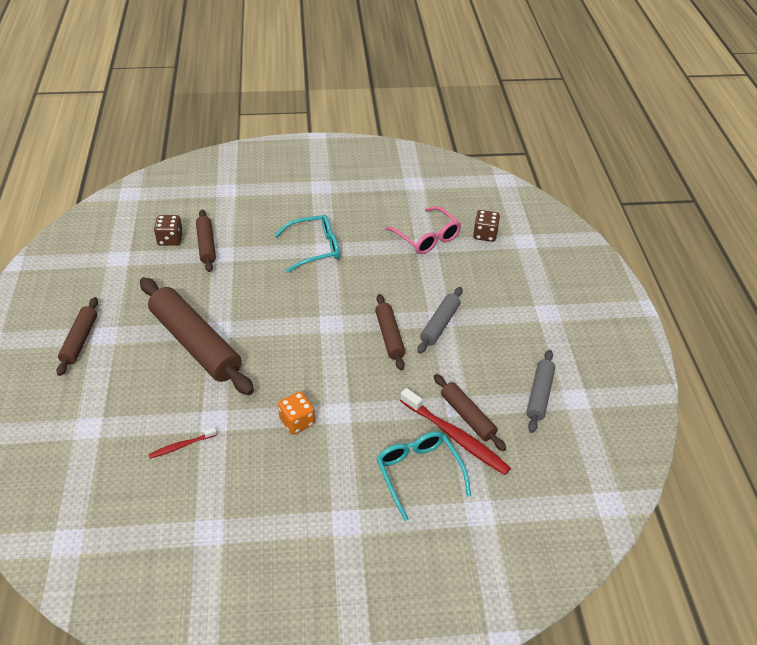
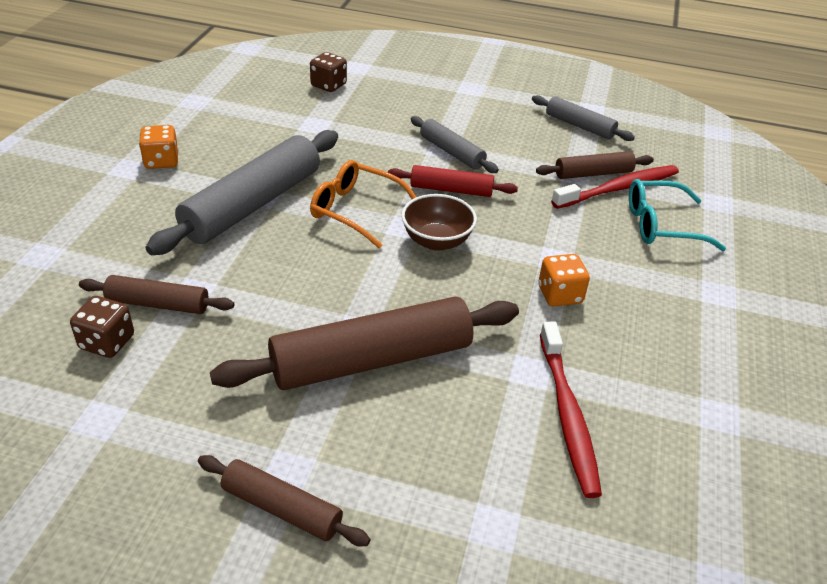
camera: 70 degrees left, 5 degrees down
(181, 446) = (567, 415): red toothbrush -> red toothbrush, size x1.96
(315, 248) = (253, 204): turquoise glasses -> grey rolling pin
(324, 343) = (436, 241): none -> brown bowl
(335, 295) = (355, 210): none -> orange glasses
(336, 196) = (161, 161): none -> orange dice
(389, 336) = (451, 190): brown rolling pin -> red rolling pin
(427, 238) = (303, 120): pink glasses -> none

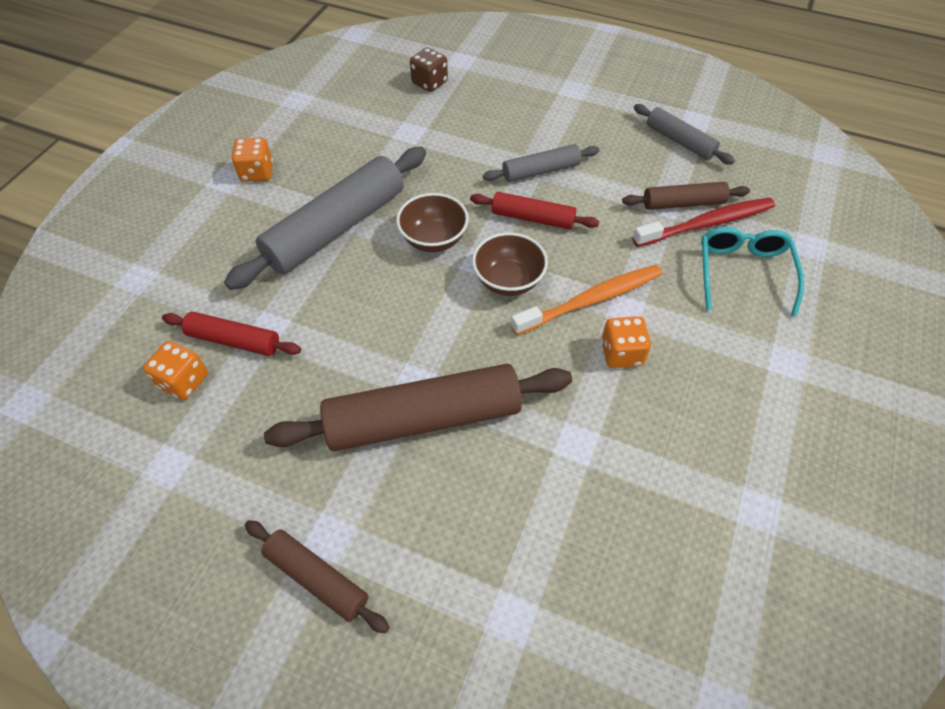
camera: 10 degrees right, 15 degrees up
(107, 342) = (184, 381): brown dice -> orange dice
(158, 304) = (234, 340): brown rolling pin -> red rolling pin
(355, 210) = (433, 239): orange glasses -> brown bowl
(451, 152) = (541, 171): grey rolling pin -> grey rolling pin turned 75 degrees counterclockwise
(521, 253) = (591, 300): none -> orange toothbrush
(567, 415) = (604, 497): red toothbrush -> none
(661, 225) = (743, 272): turquoise glasses -> turquoise glasses turned 90 degrees clockwise

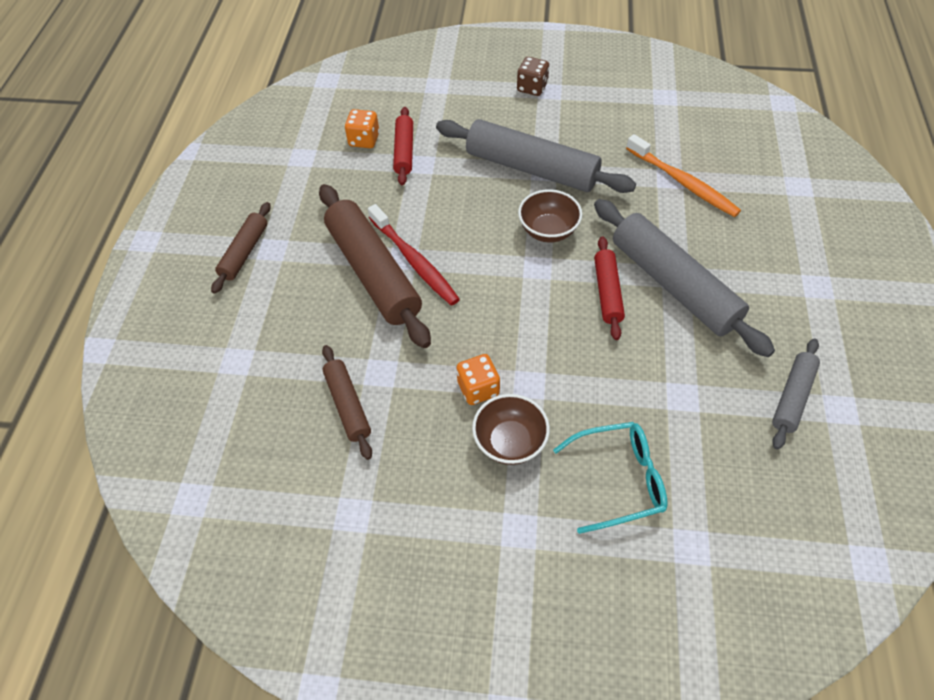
camera: 75 degrees right, 0 degrees up
(257, 172) = (566, 104): orange dice -> none
(429, 83) = (747, 172): brown dice -> brown dice (532, 88)
(508, 281) = (525, 291): brown bowl -> brown bowl (510, 442)
(541, 171) = (673, 285): grey rolling pin -> grey rolling pin, size x1.89
(591, 300) = (528, 355): orange toothbrush -> orange toothbrush (683, 182)
(683, 203) = (693, 413): brown rolling pin -> brown rolling pin (348, 405)
(706, 224) = (674, 438): red toothbrush -> red toothbrush (414, 261)

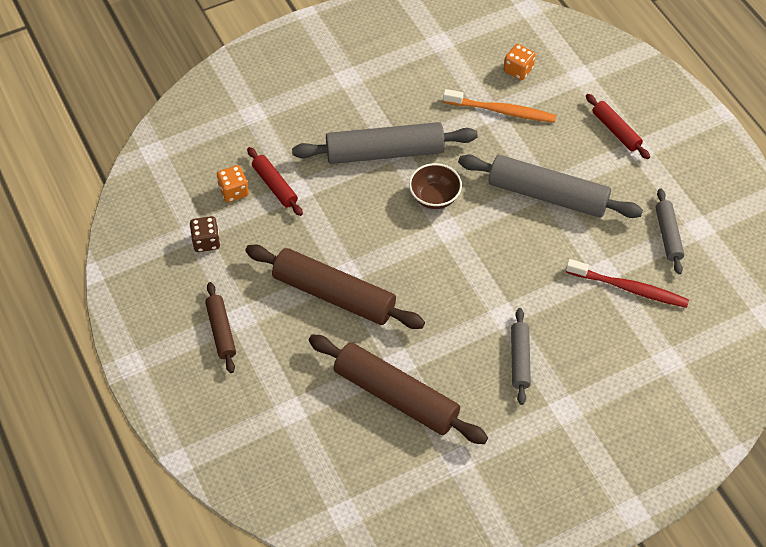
camera: 35 degrees left, 0 degrees up
(348, 405) = (396, 396): brown rolling pin -> brown rolling pin, size x1.89
(414, 261) = (357, 270): red toothbrush -> red toothbrush (629, 288)
(478, 388) = (473, 337): orange dice -> orange dice (518, 70)
(510, 442) = (519, 359): brown bowl -> grey rolling pin
(532, 88) = (332, 80): brown dice -> brown dice (206, 242)
(607, 292) = (508, 223): red rolling pin -> red rolling pin (616, 131)
(619, 479) = (602, 344): turquoise glasses -> none

